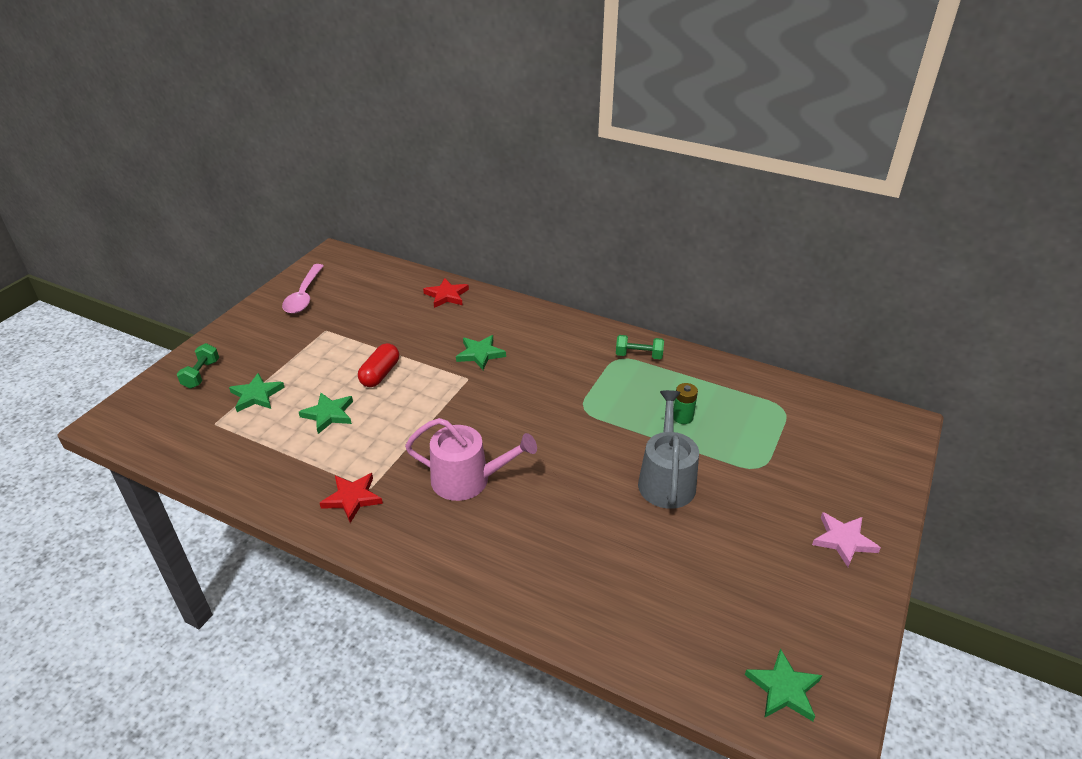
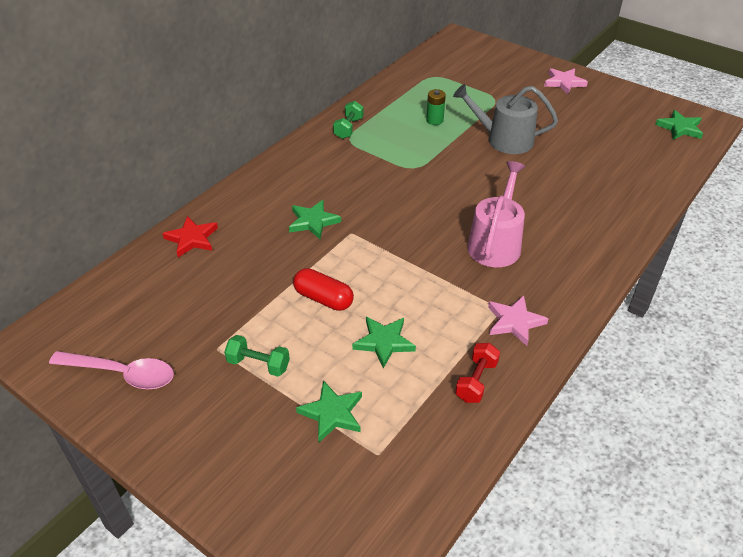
camera: 80 degrees left, 5 degrees up
(201, 374) = (268, 482): green dumbbell -> green dumbbell (258, 364)
(280, 474) = (476, 381): none -> red dumbbell
(352, 498) = (514, 322): red star -> pink star

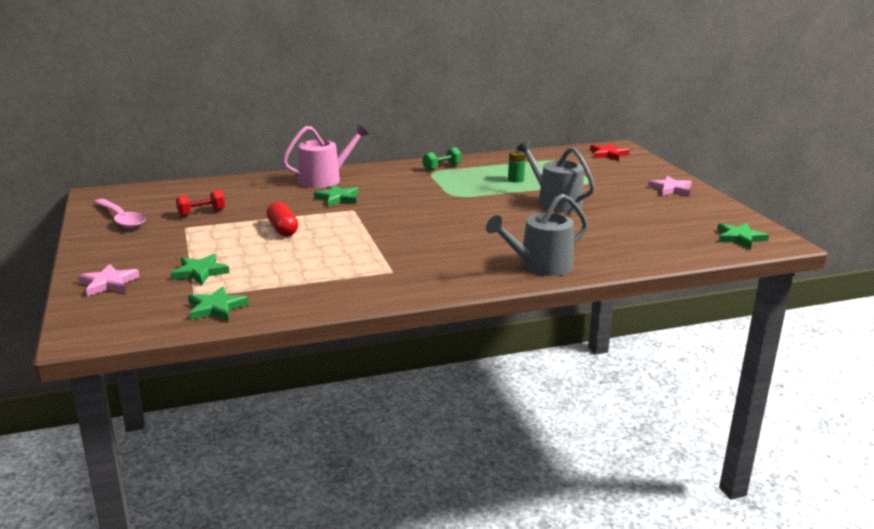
camera: 35 degrees right, 20 degrees down
(192, 239) = (251, 184): red star -> red star (608, 154)
(258, 364) = (196, 240): green dumbbell -> none
(384, 342) = (285, 258): green star -> green star (216, 308)
(476, 381) = (312, 293): red dumbbell -> red dumbbell (201, 212)
(495, 243) = (448, 244): pink watering can -> pink watering can (324, 179)
(514, 322) = (390, 280): pink star -> pink star (109, 283)
(598, 236) = (540, 266): none -> grey watering can

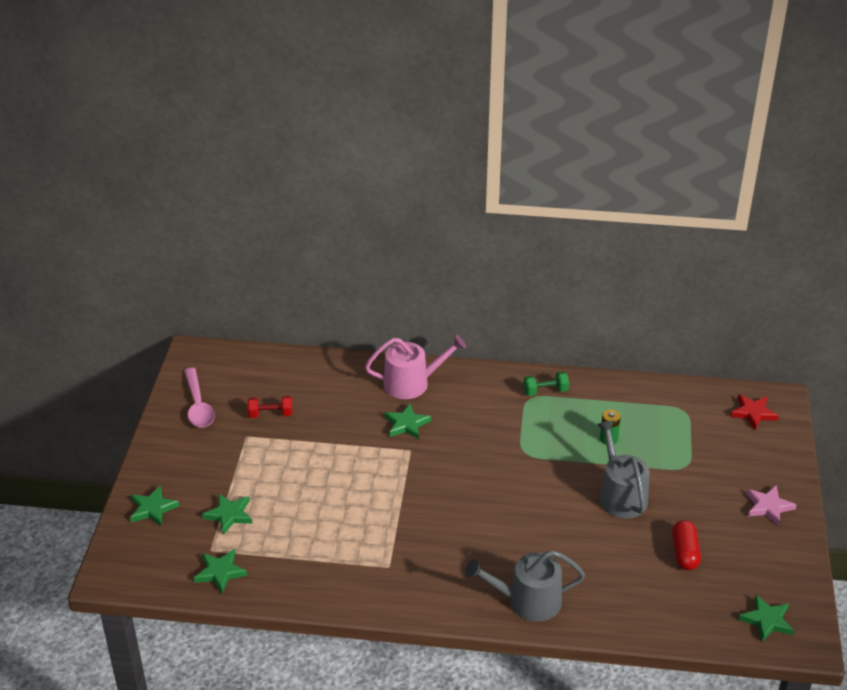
camera: 25 degrees right, 15 degrees up
(109, 283) = (153, 508): pink star -> green star
(282, 229) = (328, 466): red capsule -> red capsule (685, 553)

